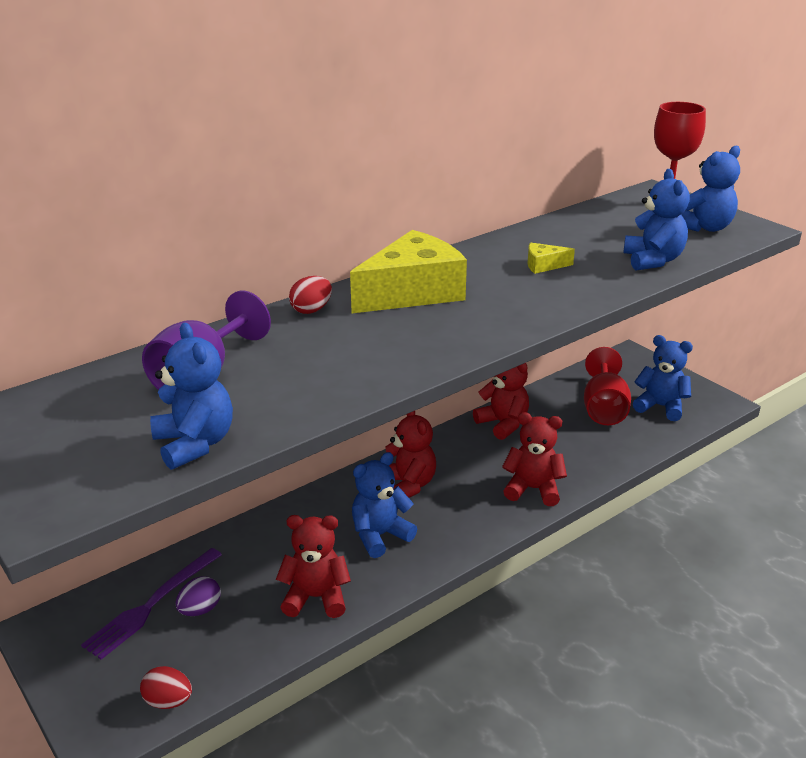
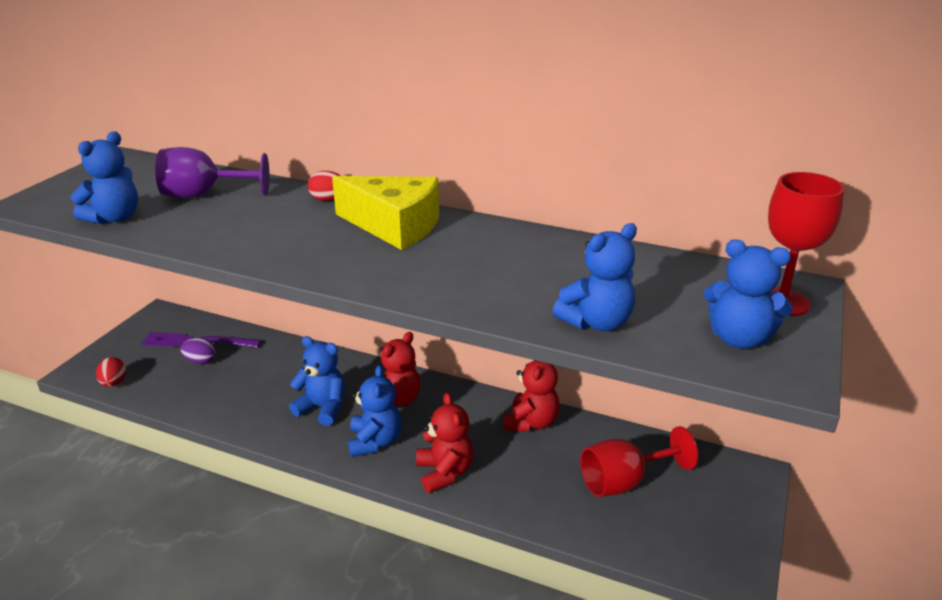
camera: 60 degrees right, 0 degrees up
(316, 597) = (236, 404): red teddy bear -> none
(543, 265) = (513, 267): yellow cheese -> none
(660, 406) = (672, 525): blue teddy bear -> blue teddy bear (375, 441)

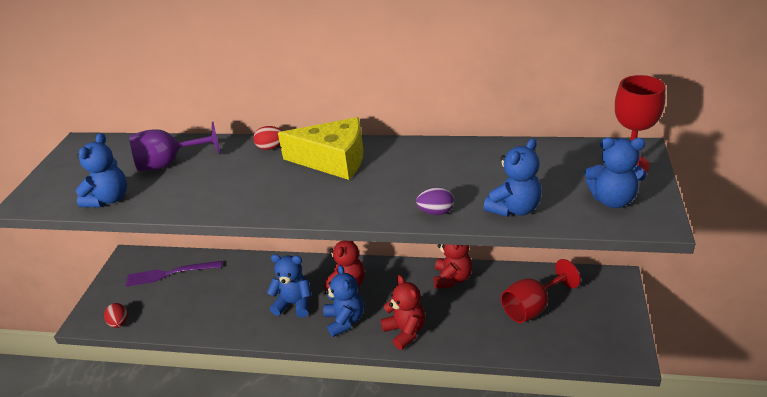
camera: 10 degrees left, 5 degrees up
(201, 361) = (181, 289): purple egg -> purple egg (436, 212)

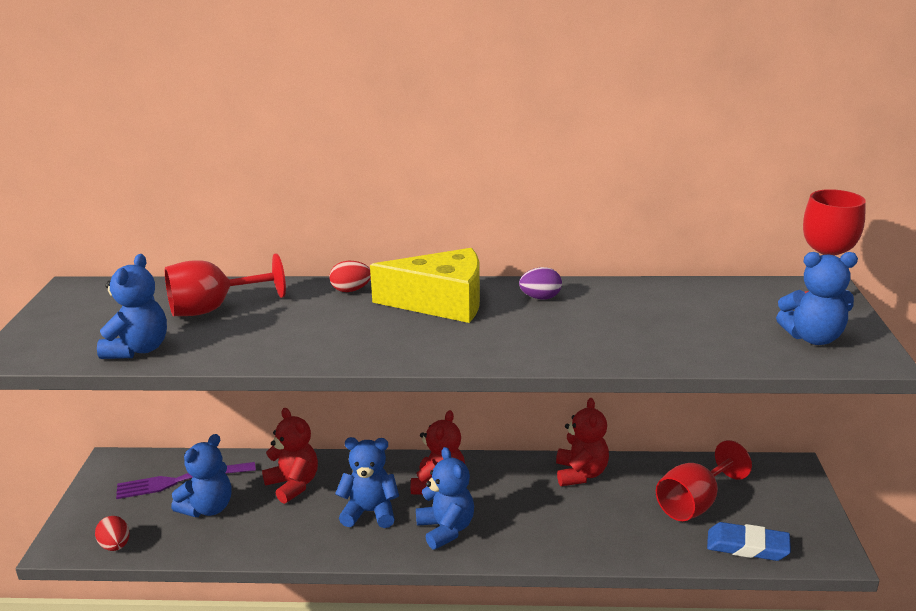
camera: 10 degrees left, 10 degrees down
(169, 163) = (213, 309): purple goblet -> red goblet
(405, 331) = (532, 539): red teddy bear -> red teddy bear (293, 485)
(436, 212) = (597, 354): purple egg -> purple egg (540, 298)
(514, 209) = (695, 349): blue teddy bear -> blue teddy bear (208, 508)
(564, 345) = (747, 546): none -> blue eraser

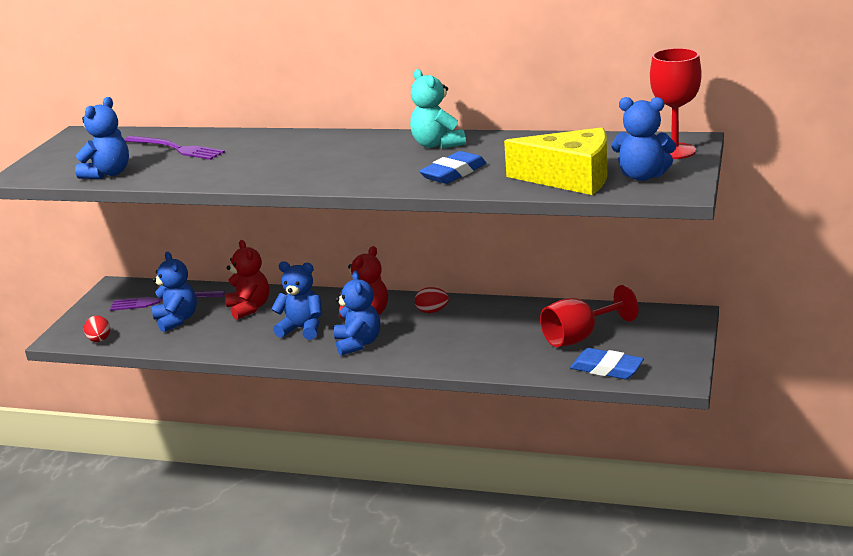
camera: 15 degrees right, 0 degrees up
(208, 508) = (177, 320): blue teddy bear -> blue teddy bear turned 75 degrees counterclockwise
(213, 309) = (175, 149): red goblet -> purple fork
(351, 290) = (288, 137): red egg -> red egg (432, 311)
(441, 303) = (354, 147): yellow cheese -> yellow cheese (570, 178)
(540, 298) = (437, 145): purple egg -> turquoise teddy bear
(580, 474) = (492, 311): red teddy bear -> none
(588, 338) = (454, 173): none -> blue eraser

